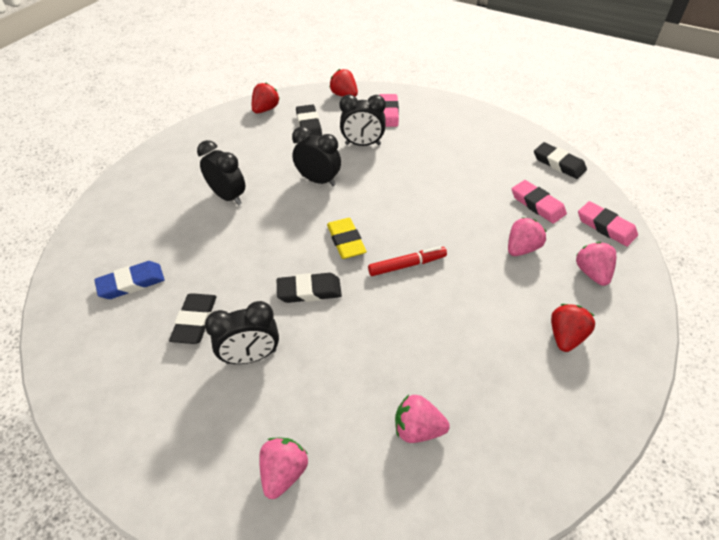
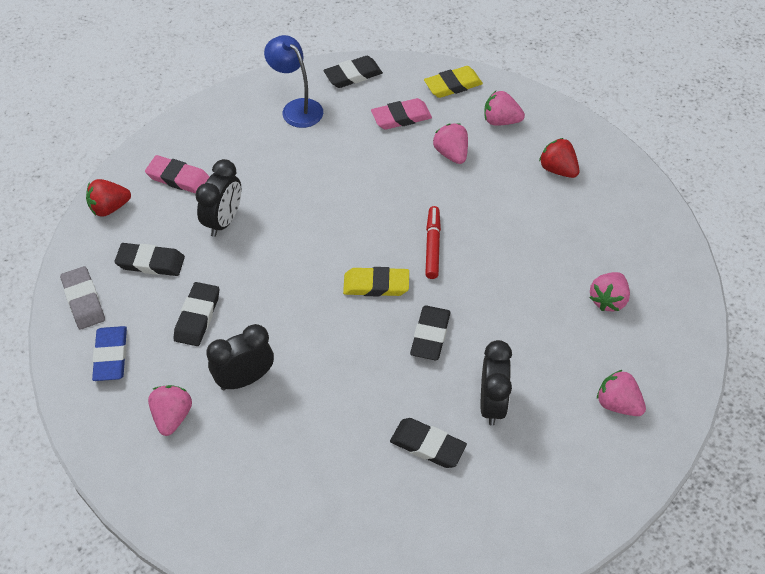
camera: 70 degrees left, 5 degrees up
(131, 283) = (345, 502): blue eraser -> blue eraser (111, 356)
(187, 173) = (172, 416): none -> pink strawberry
(265, 109) = (83, 300): red strawberry -> grey eraser
(273, 158) = (197, 317): none -> black eraser
(318, 180) = (265, 282): black clock -> none
(496, 145) = (296, 108): none -> blue lamp
(605, 226) = (453, 85): pink eraser -> yellow eraser

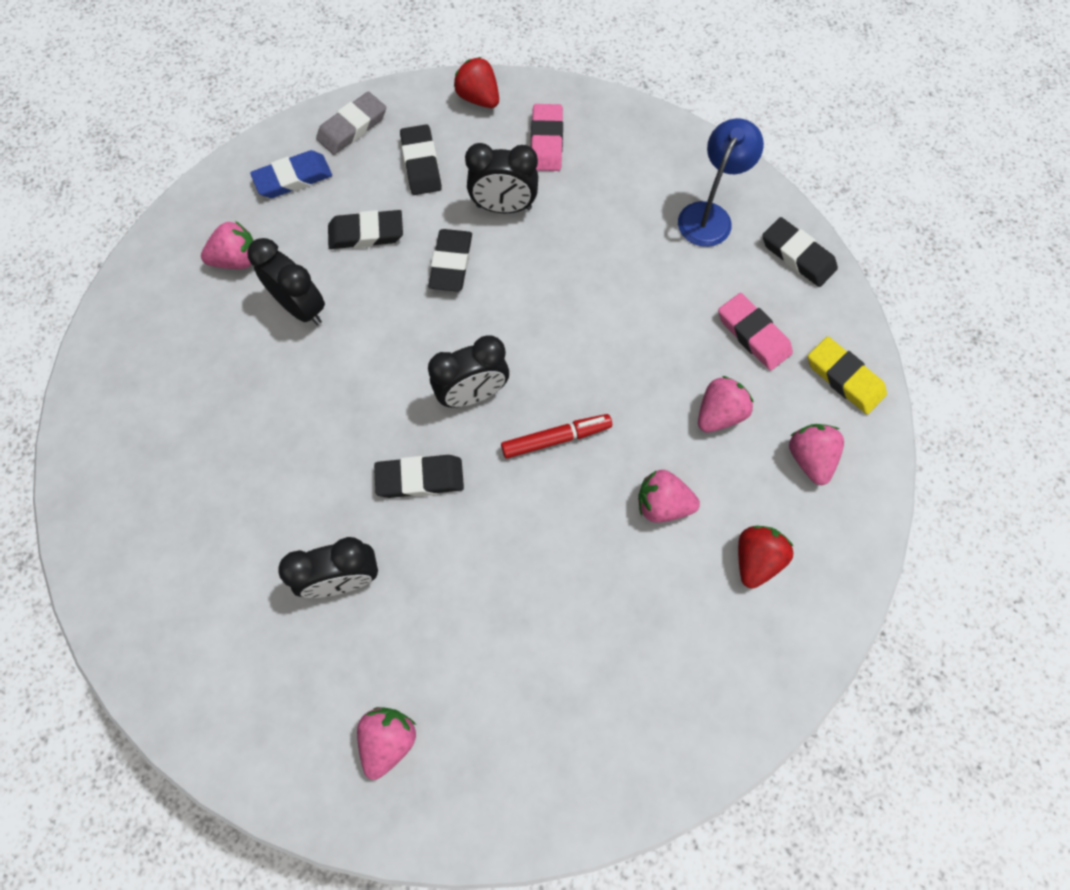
camera: 70 degrees right, 15 degrees up
(376, 285) = (473, 394): yellow eraser -> black clock
(427, 445) = (267, 523): black eraser -> black eraser (451, 263)
(608, 300) = (552, 687): pink strawberry -> pink strawberry (662, 504)

